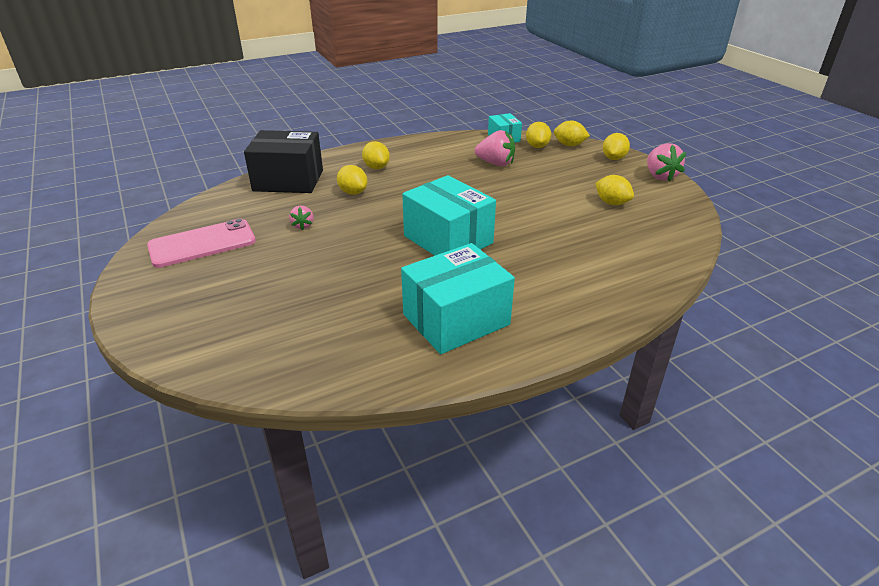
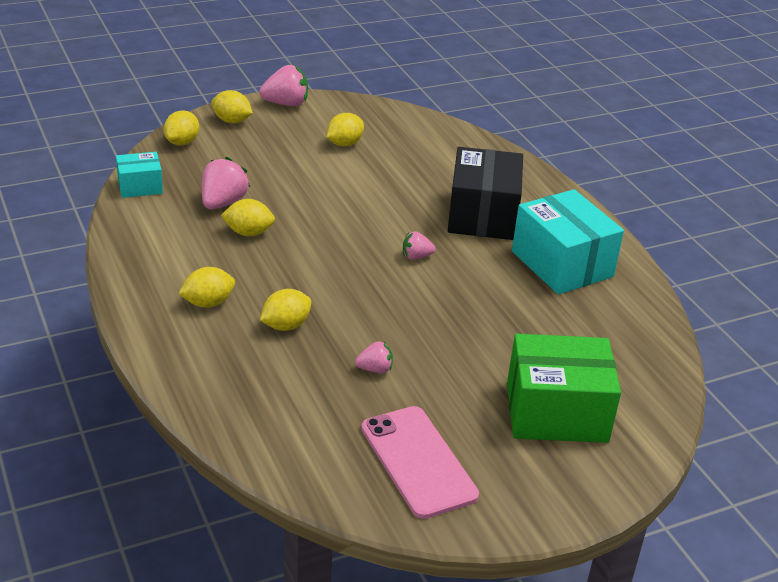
camera: 90 degrees left, 0 degrees up
(236, 306) = (556, 412): none -> green box
(288, 180) = (232, 390): black box -> black box (482, 215)
(448, 239) = (416, 256): turquoise box -> pink strawberry
(537, 146) = (178, 165): yellow lemon -> yellow lemon (248, 233)

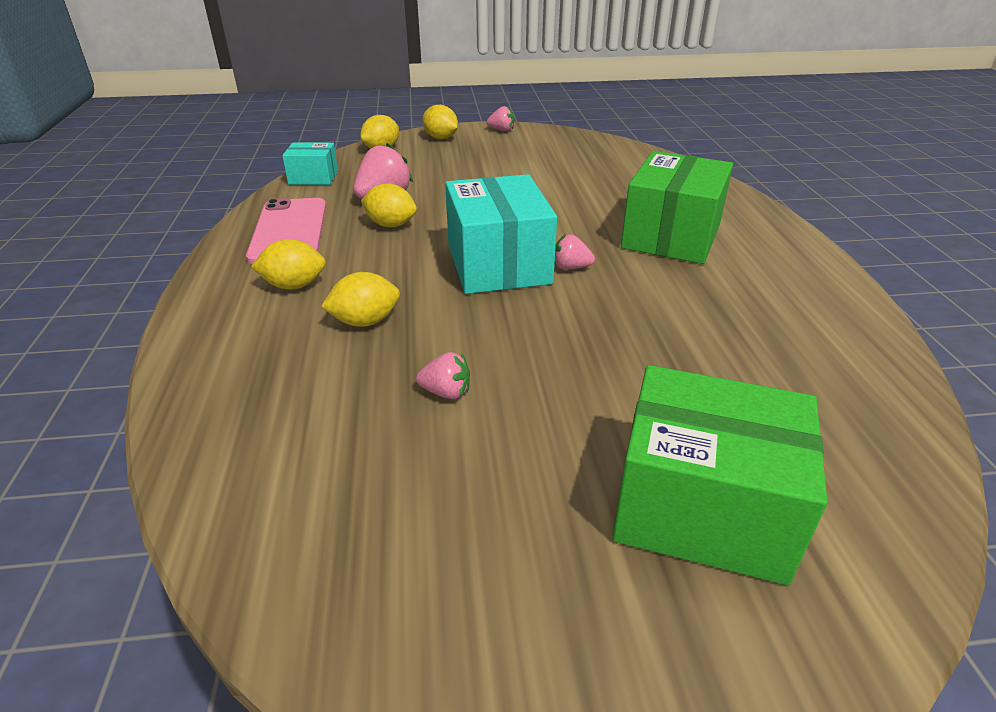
camera: 20 degrees right, 0 degrees up
(286, 104) = (501, 130): pink strawberry -> pink strawberry, size x0.57
(344, 144) = (542, 162): yellow lemon -> none
(418, 461) = (433, 552): pink phone -> pink phone (289, 231)
(482, 215) = (671, 236): black box -> green box
(562, 264) = (763, 297): turquoise box -> turquoise box (498, 264)

